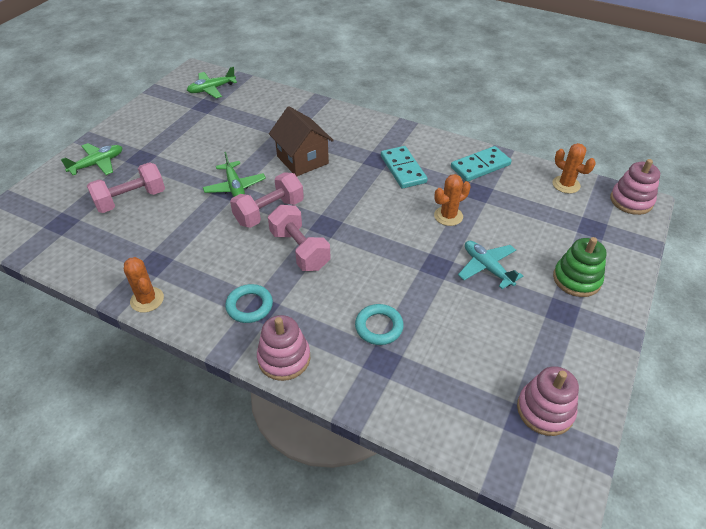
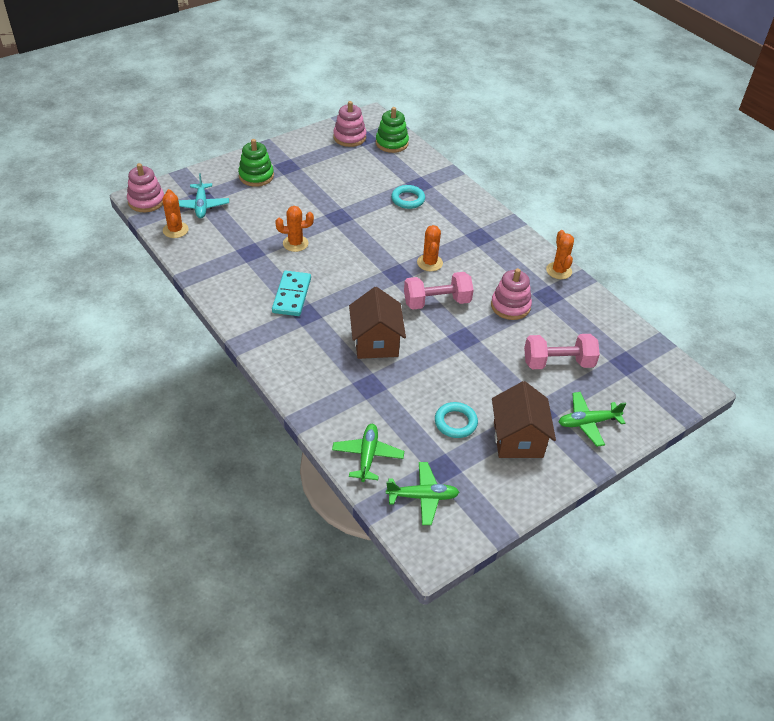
camera: 155 degrees left, 0 degrees up
(154, 136) = (518, 439): none -> brown house
(235, 187) = (455, 338): green plane -> green plane (367, 456)
(249, 306) = (486, 240): turquoise ring -> turquoise ring (455, 422)
(284, 358) = (477, 206): pink stacking toy -> pink stacking toy (510, 306)
(300, 250) = (429, 263): pink dumbbell -> orange cactus
(478, 430) = (392, 143): none -> green stacking toy
(480, 166) = (223, 271): turquoise domino -> none
(487, 268) = (306, 202): turquoise plane -> turquoise plane (201, 206)

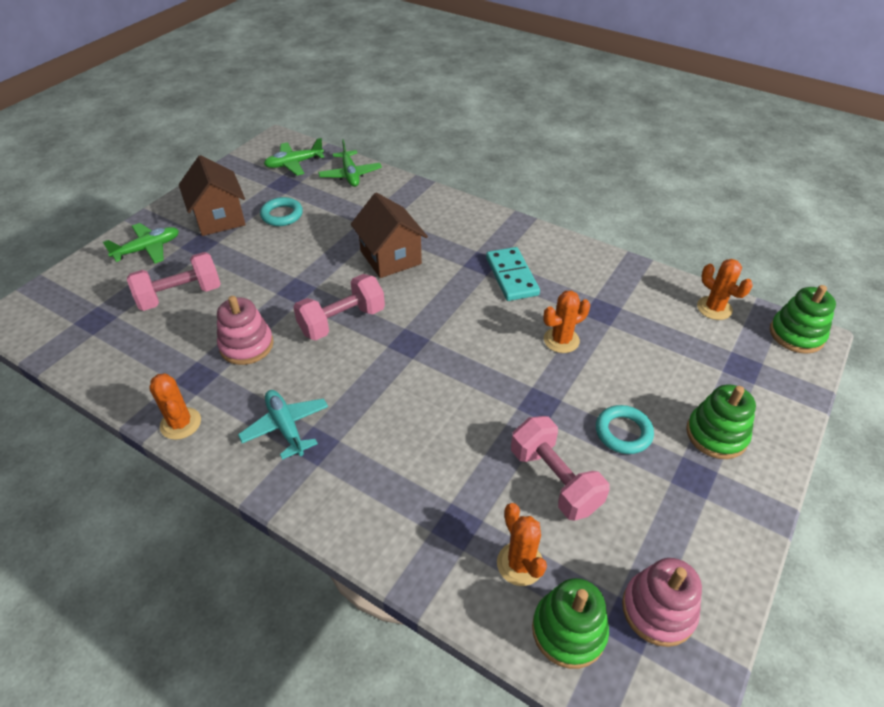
camera: 160 degrees right, 0 degrees up
(146, 201) = (796, 334): pink stacking toy -> green stacking toy
(201, 206) = (727, 353): turquoise plane -> turquoise plane (286, 427)
(358, 185) = (554, 480): none -> pink dumbbell
(408, 199) = (458, 480): turquoise ring -> turquoise ring (623, 432)
(429, 263) = (372, 372): orange cactus -> orange cactus (520, 564)

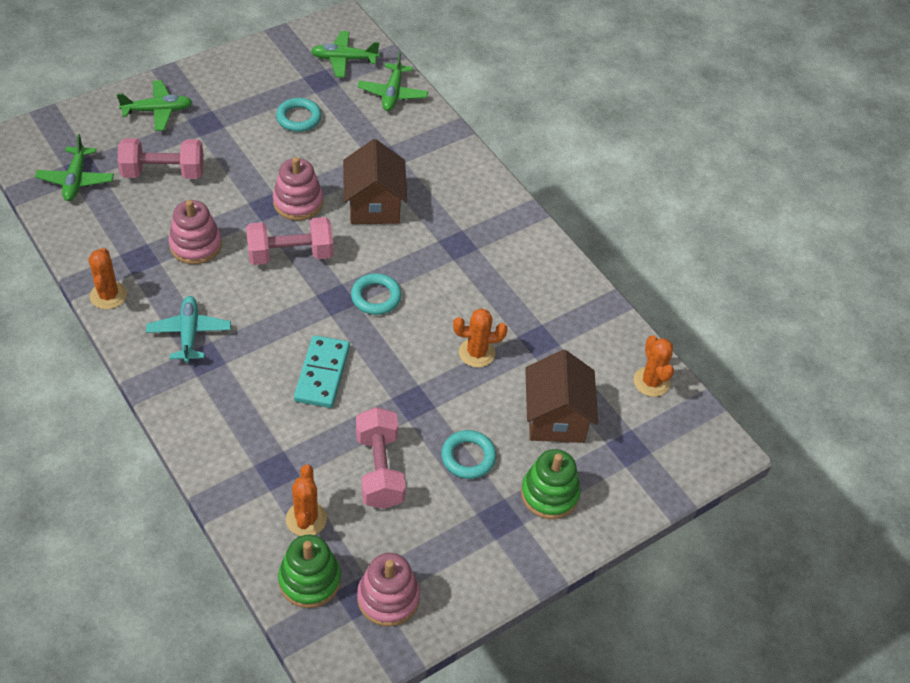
camera: 20 degrees right, 5 degrees up
(93, 331) = (76, 180): none -> green plane
(219, 218) = (238, 100): brown house -> brown house (556, 418)
(322, 277) = (298, 202): none -> pink stacking toy
(442, 328) = (376, 297): none -> turquoise ring
(511, 276) = (477, 270): turquoise domino -> turquoise domino (322, 374)
(796, 334) = (710, 440): green stacking toy -> none

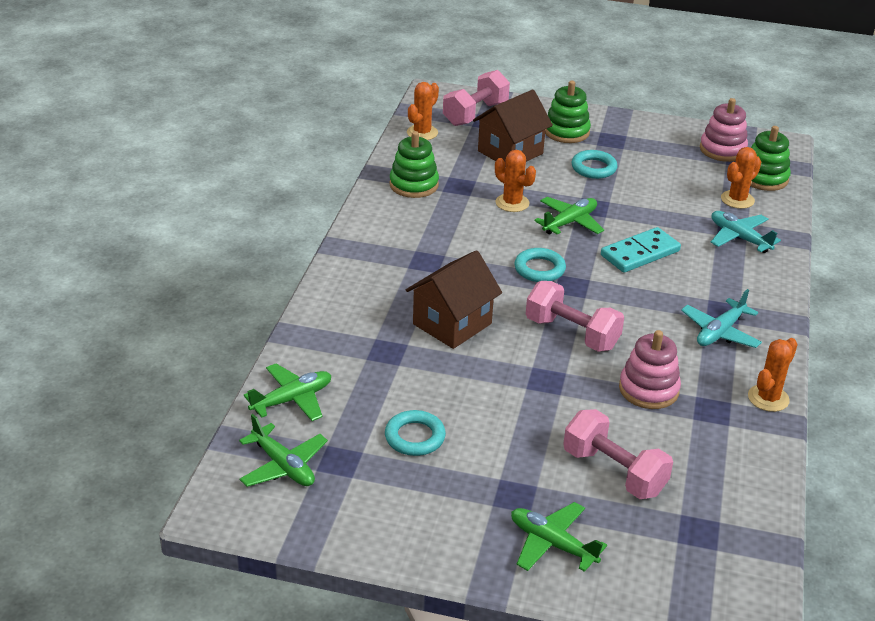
camera: 130 degrees left, 15 degrees down
(76, 180) = (715, 523): green plane -> green plane (569, 222)
(260, 461) = (739, 238): none -> turquoise plane
(298, 202) = (515, 366): pink stacking toy -> none
(379, 470) = (660, 193): pink dumbbell -> pink dumbbell (475, 114)
(569, 312) = (414, 185): none -> green stacking toy

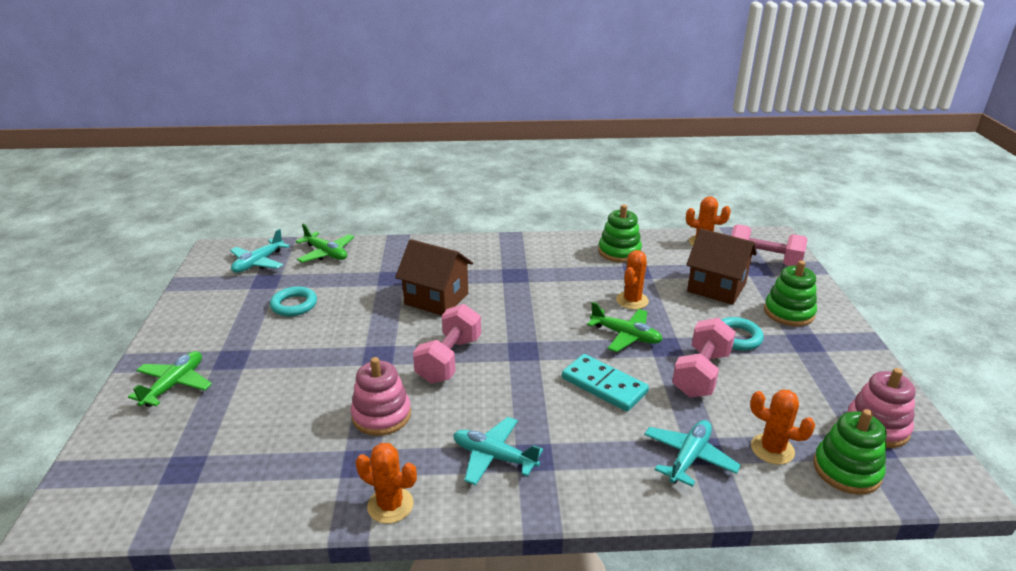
camera: 75 degrees right, 5 degrees down
(283, 466) = (258, 263): green plane -> turquoise plane
(539, 269) = (538, 329): turquoise ring -> none
(614, 472) = (262, 407): pink dumbbell -> pink dumbbell (701, 374)

